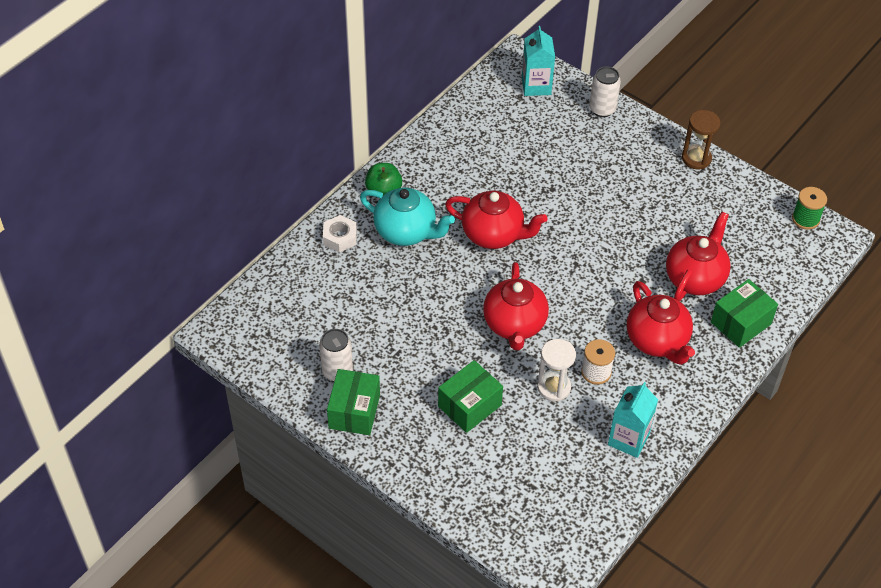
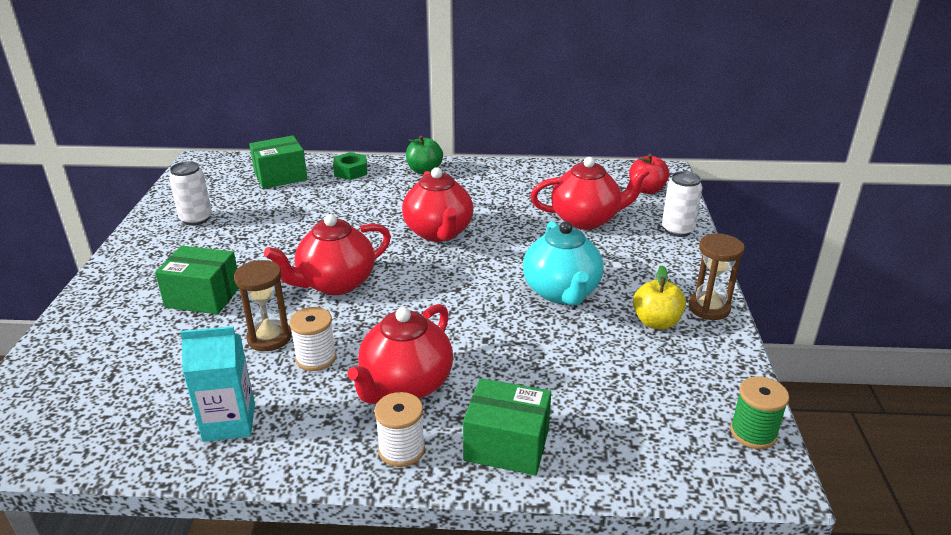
camera: 55 degrees right, 20 degrees down
(340, 237) = (350, 171): white nut -> green nut
(354, 411) = (153, 242): green box -> green box (280, 176)
(406, 232) = (391, 194): turquoise teapot -> turquoise teapot (561, 292)
(536, 86) = (646, 190): turquoise carton -> red apple
(554, 387) = (269, 338): white hourglass -> brown hourglass
(690, 191) = (656, 322): none -> yellow apple
(695, 278) = (535, 376): red teapot -> red teapot (586, 220)
(711, 370) = (401, 450): none -> white spool

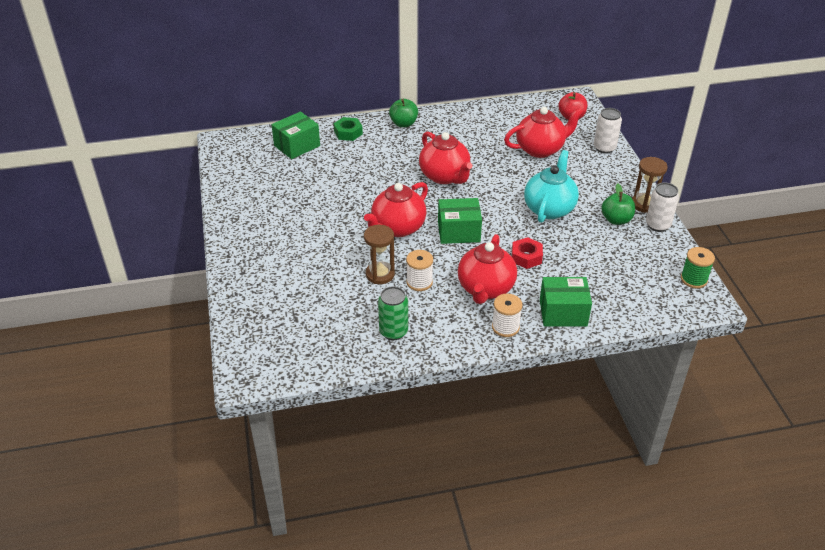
camera: 15 degrees left, 10 degrees up
(196, 219) = (260, 194): white can -> white can (657, 225)
(203, 296) = (313, 253): green box -> green box (458, 232)
(229, 422) = (393, 332): turquoise carton -> green can
(493, 351) = (526, 257): none -> red nut
(561, 292) = (549, 209): turquoise teapot -> turquoise teapot turned 135 degrees counterclockwise
(656, 322) = (616, 220): yellow apple -> green apple

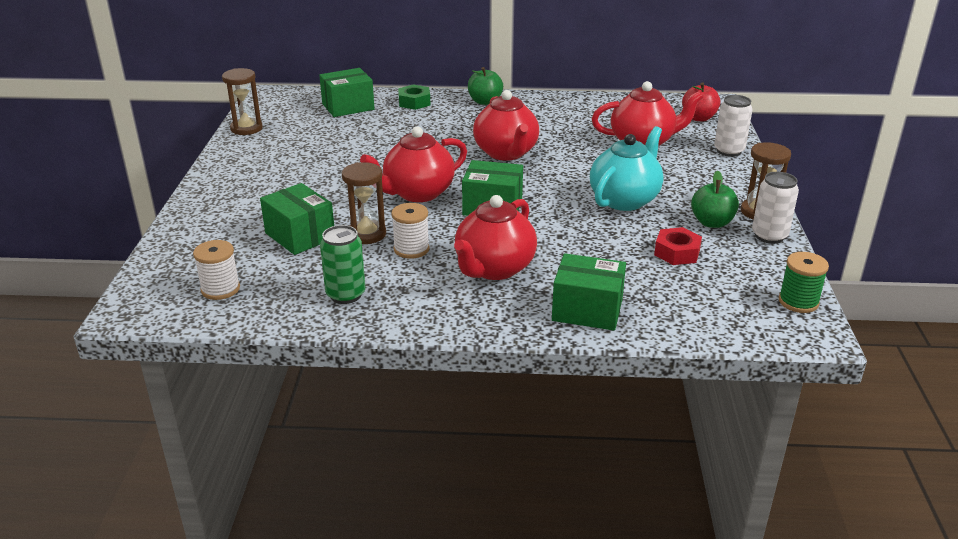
camera: 15 degrees right, 10 degrees down
(227, 183) = (246, 128): none -> brown hourglass
(331, 284) = (300, 236): none -> green box
(505, 327) = (498, 313): white spool -> white spool (220, 289)
(526, 257) = (567, 244): red nut -> red nut (677, 252)

